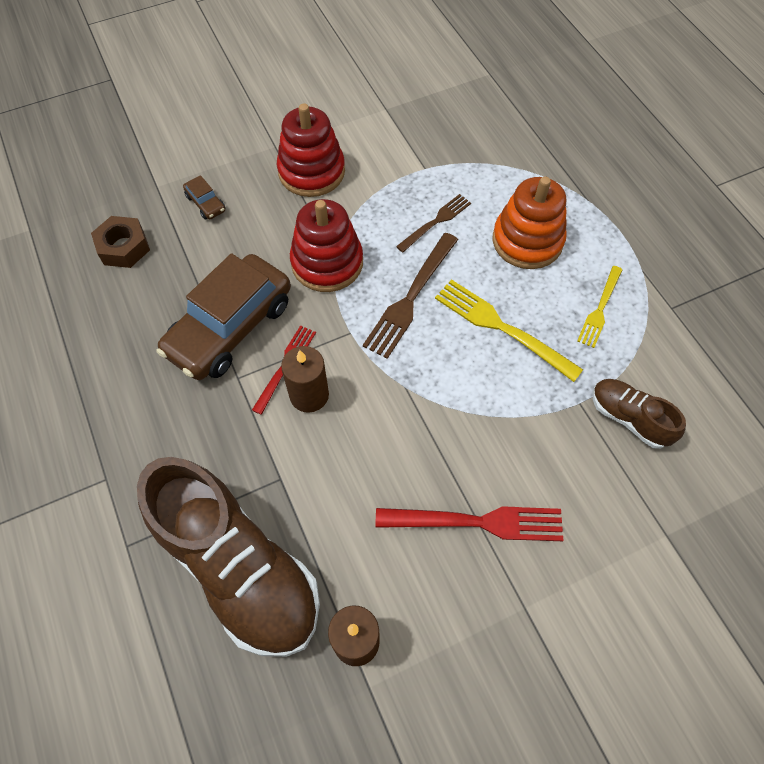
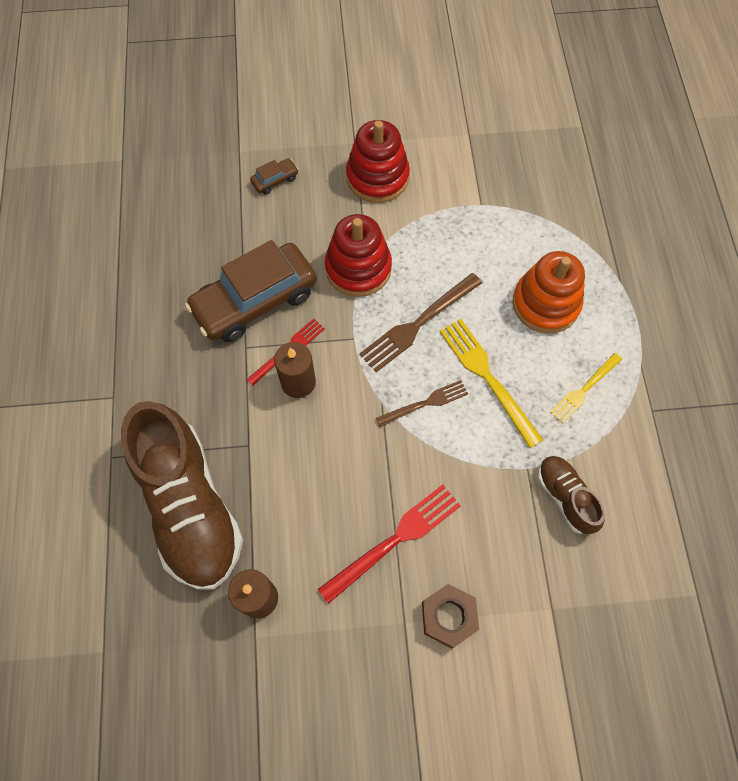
camera: 20 degrees right, 5 degrees up
(123, 247) = (193, 200): brown nut -> brown nut (448, 616)
(206, 203) = (275, 180): brown car -> brown car turned 105 degrees counterclockwise
(436, 221) = (470, 259): brown fork -> brown fork (426, 403)
(478, 522) = (395, 539): red fork -> red fork turned 60 degrees counterclockwise

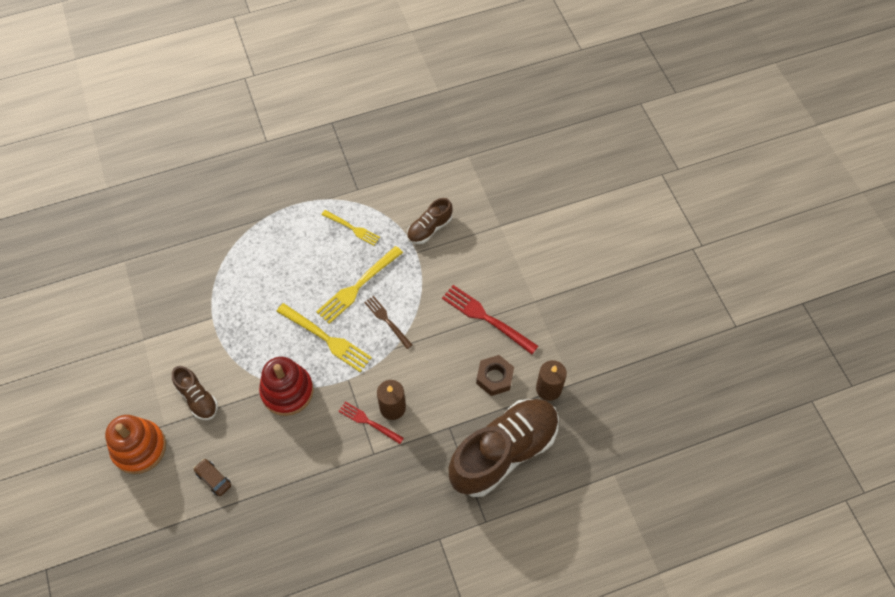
camera: 105 degrees left, 5 degrees down
(255, 301) = (332, 459): brown car -> none
(377, 177) = (198, 398): red stacking toy -> brown shoe
(417, 325) = (327, 339): brown fork -> yellow fork
(448, 616) = (523, 278): brown nut -> brown nut (494, 378)
(545, 304) = (291, 260): orange stacking toy -> orange stacking toy (139, 448)

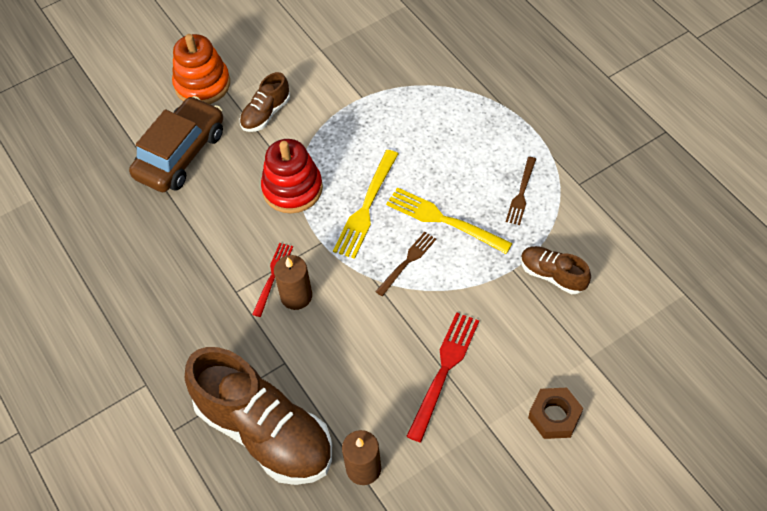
camera: 80 degrees right, 5 degrees down
(213, 479) = (181, 154): brown car -> brown car, size x2.47
(353, 228) = (521, 194): yellow fork -> brown fork
(494, 378) = (362, 399): brown nut -> brown nut (554, 416)

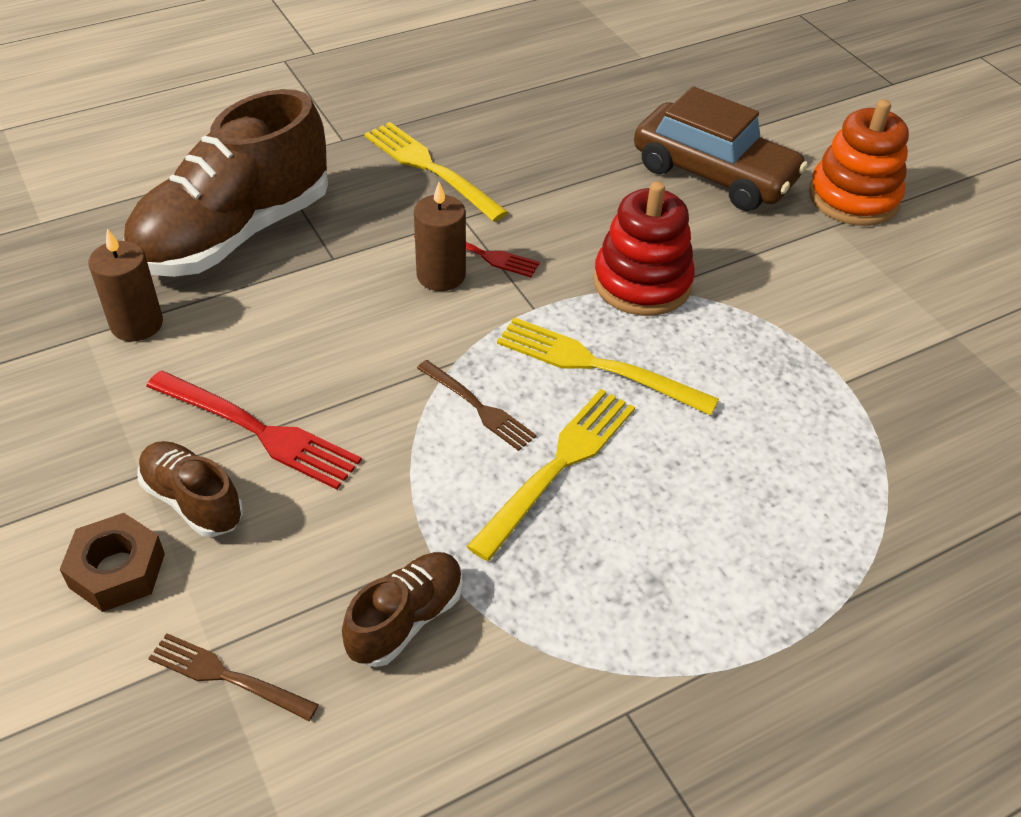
camera: 90 degrees right, 10 degrees down
(180, 320) = (429, 168): none -> yellow fork
(266, 114) = (797, 262): brown shoe -> brown shoe (193, 501)
(521, 194) = (608, 598): brown fork -> brown fork (226, 676)

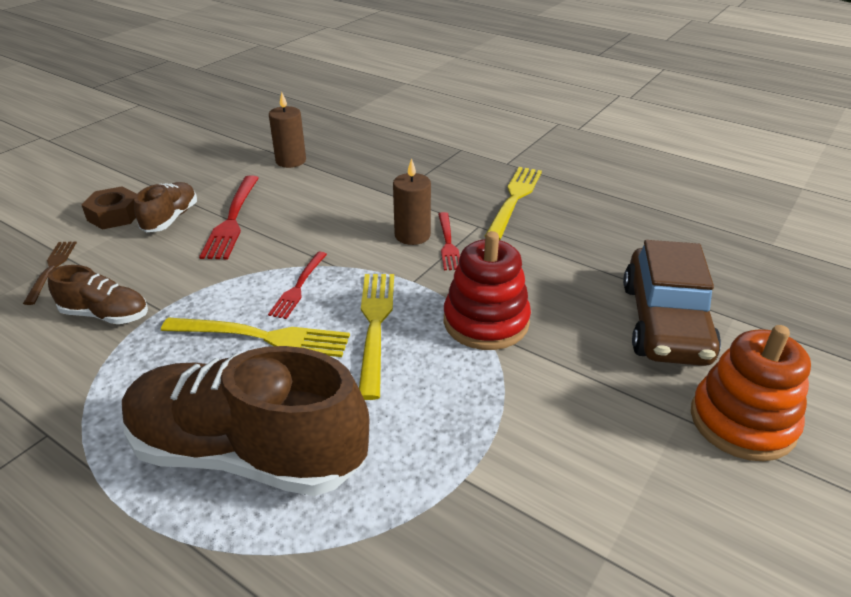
camera: 65 degrees right, 10 degrees down
(234, 234) = (385, 161): brown shoe -> brown shoe (247, 453)
(479, 407) = (298, 287): brown fork -> red fork

